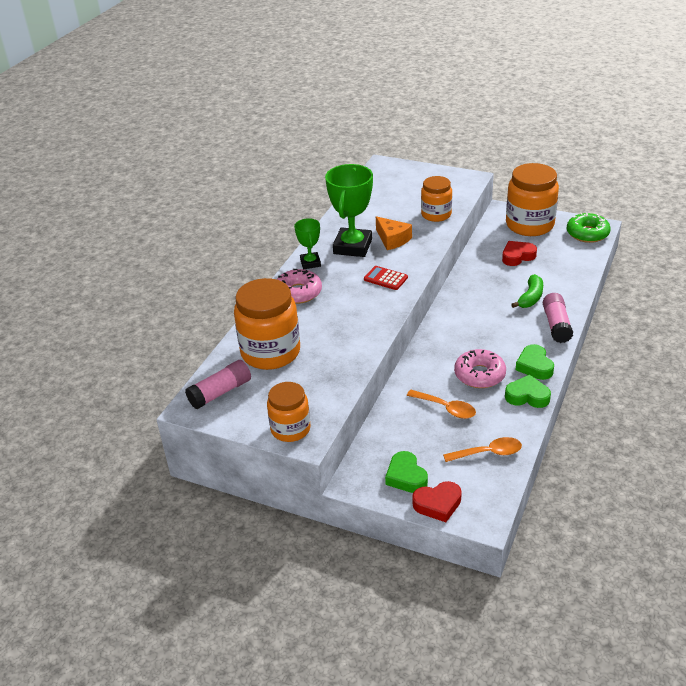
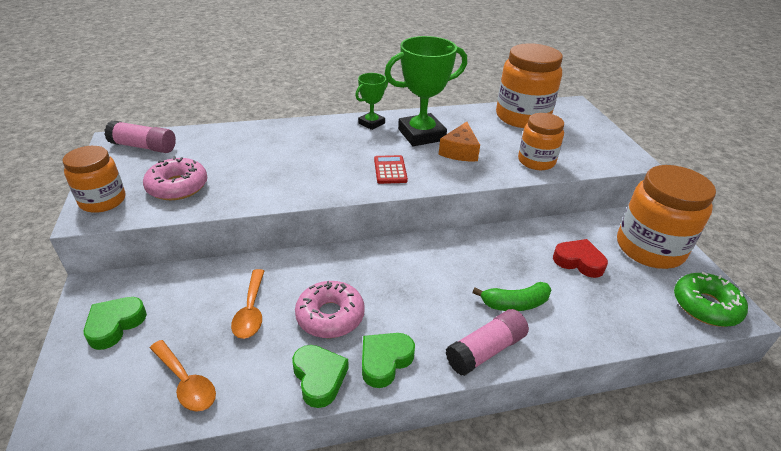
camera: 50 degrees right, 0 degrees up
(270, 352) = (218, 150): orange jar -> orange jar (522, 117)
(298, 292) = (320, 133): pink donut -> pink donut (177, 186)
(438, 504) = (72, 372): red heart -> none

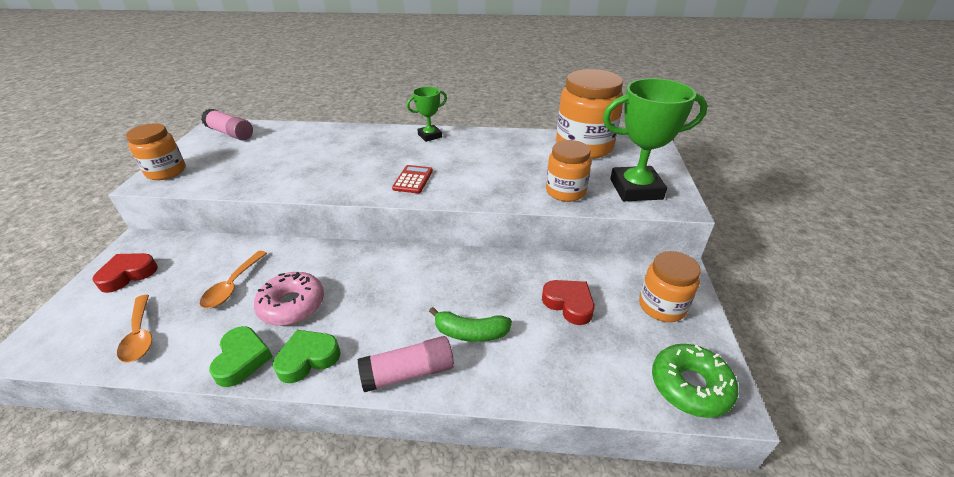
camera: 20 degrees right, 0 degrees up
(115, 325) = (128, 275): green heart -> red heart
(177, 186) = (228, 168): pink donut -> none
(421, 135) = (468, 151): green trophy -> green trophy (636, 189)
(460, 151) = (493, 171): orange cheese -> none
(649, 248) = (662, 306): orange jar -> orange jar, size x0.61

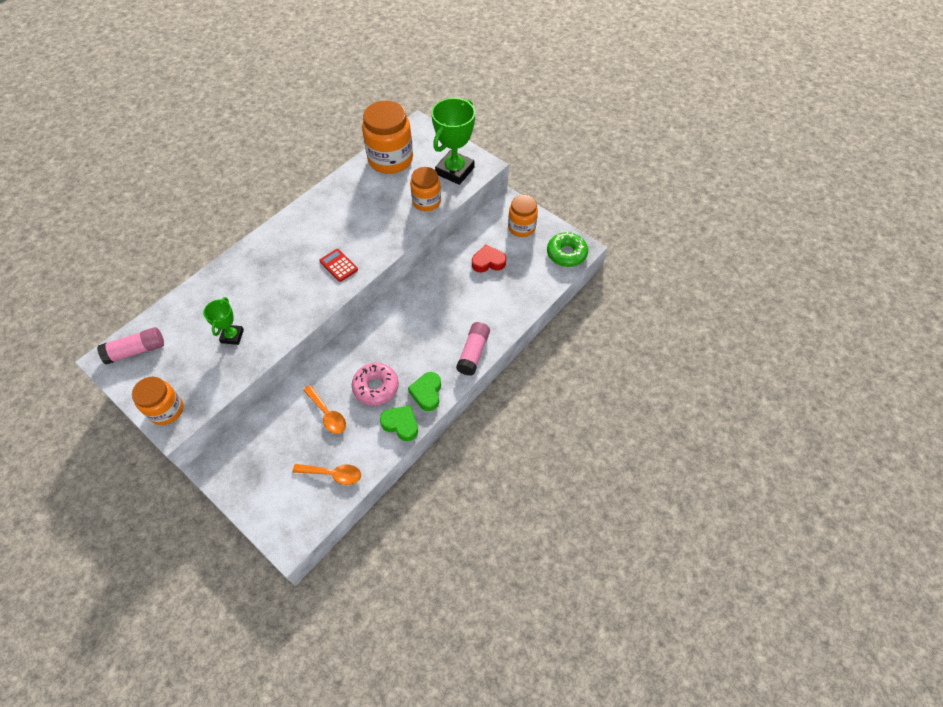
camera: 55 degrees left, 20 degrees up
(128, 275) = (254, 475): red heart -> none
(430, 136) = (288, 227): green trophy -> green trophy (232, 336)
(470, 332) = (470, 314): green banana -> none

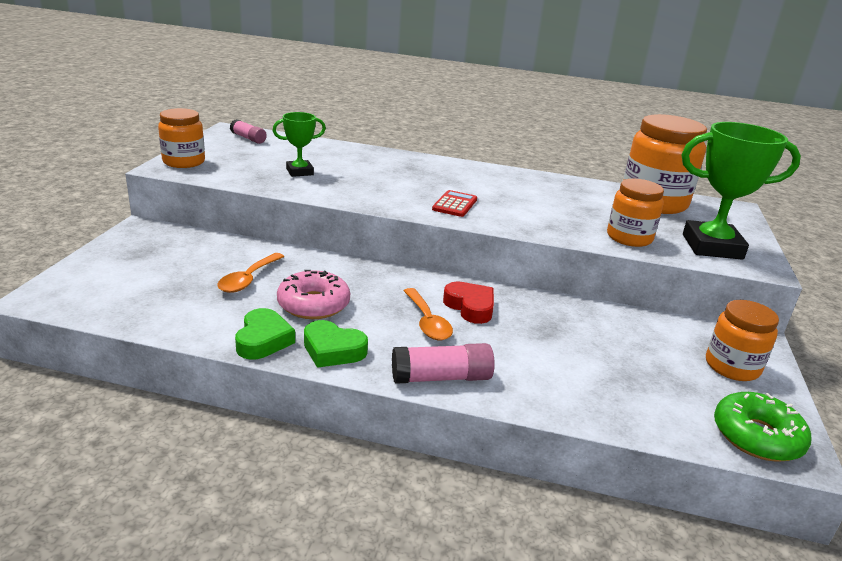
camera: 60 degrees right, 30 degrees down
(136, 351) = (248, 138): pink glue stick -> pink glue stick, size x0.66
(333, 474) = (155, 305): orange spoon -> orange spoon (427, 322)
(427, 393) = (333, 350): green heart -> green heart turned 135 degrees counterclockwise
(488, 262) = (623, 349): red heart -> red heart (470, 307)

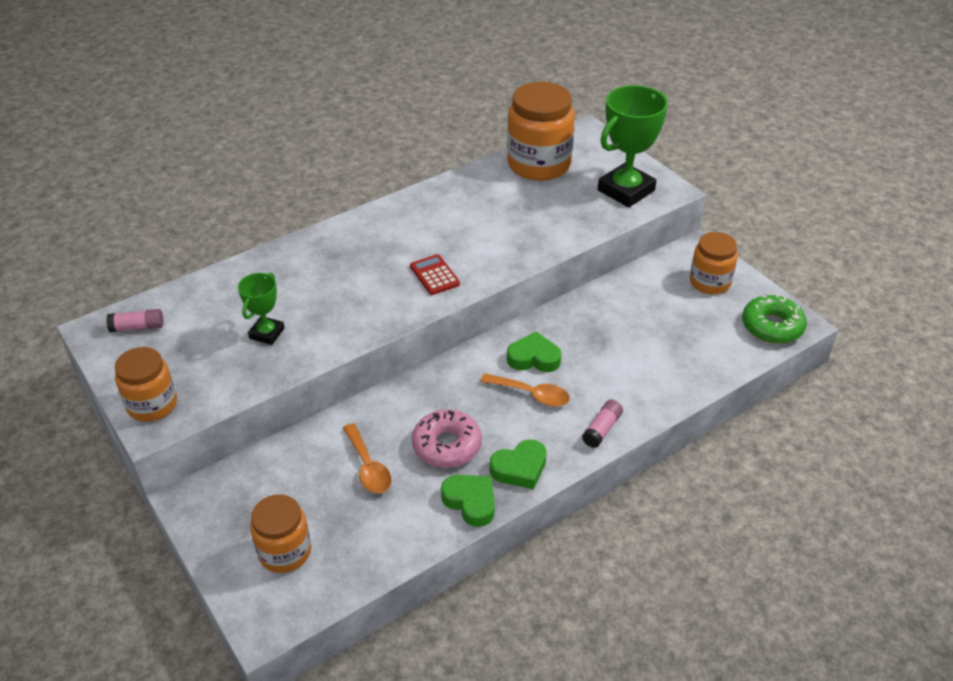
camera: 45 degrees left, 15 degrees up
(441, 377) = (602, 429): pink glue stick -> pink glue stick, size x0.66
(470, 307) = (534, 358): red heart -> green heart
(629, 238) = (577, 220): orange jar -> orange jar (285, 552)

